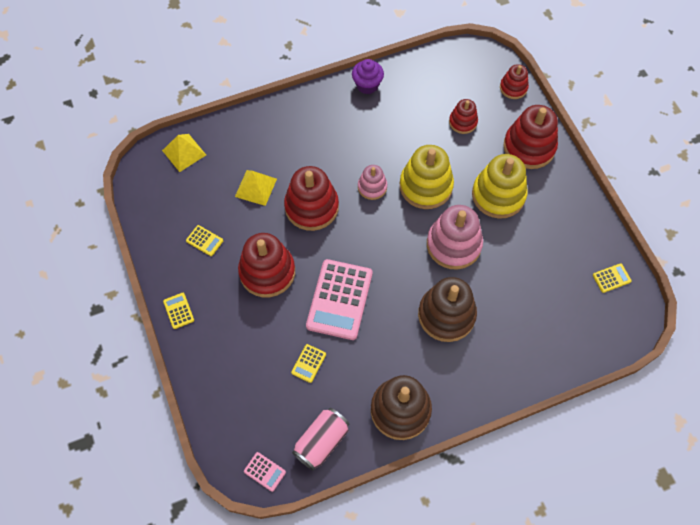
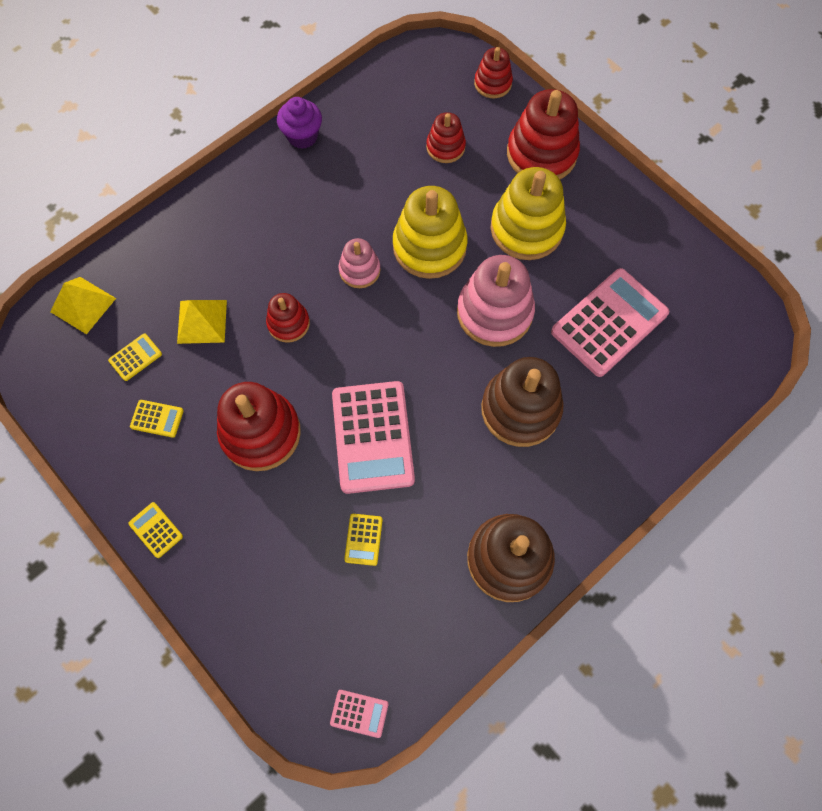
camera: 20 degrees left, 5 degrees up
(311, 207) = (288, 323): red stacking toy -> red stacking toy, size x0.55
(321, 442) = (421, 642): pink can -> none
(531, 278) = (609, 323): none -> pink calculator
(611, 278) = (707, 290): yellow calculator -> yellow calculator (135, 357)

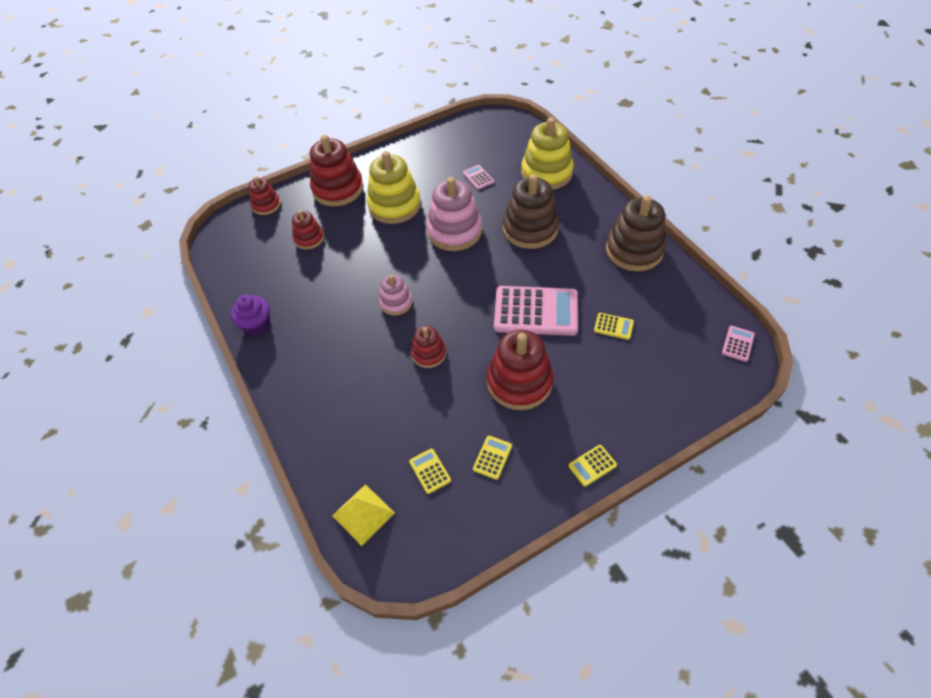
camera: 75 degrees left, 15 degrees down
(202, 321) = (409, 415): yellow pyramid -> none
(429, 246) = (390, 259): yellow stacking toy -> yellow stacking toy (546, 173)
(609, 323) = (478, 177): pink calculator -> pink calculator, size x0.43

